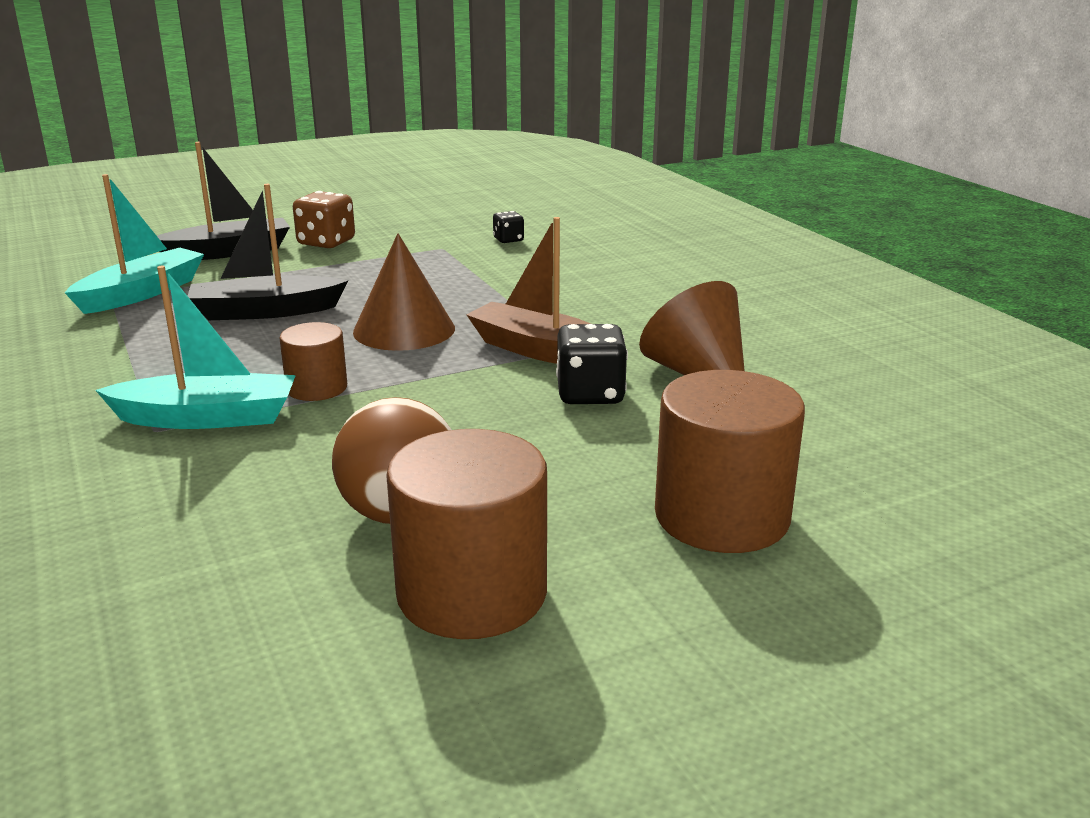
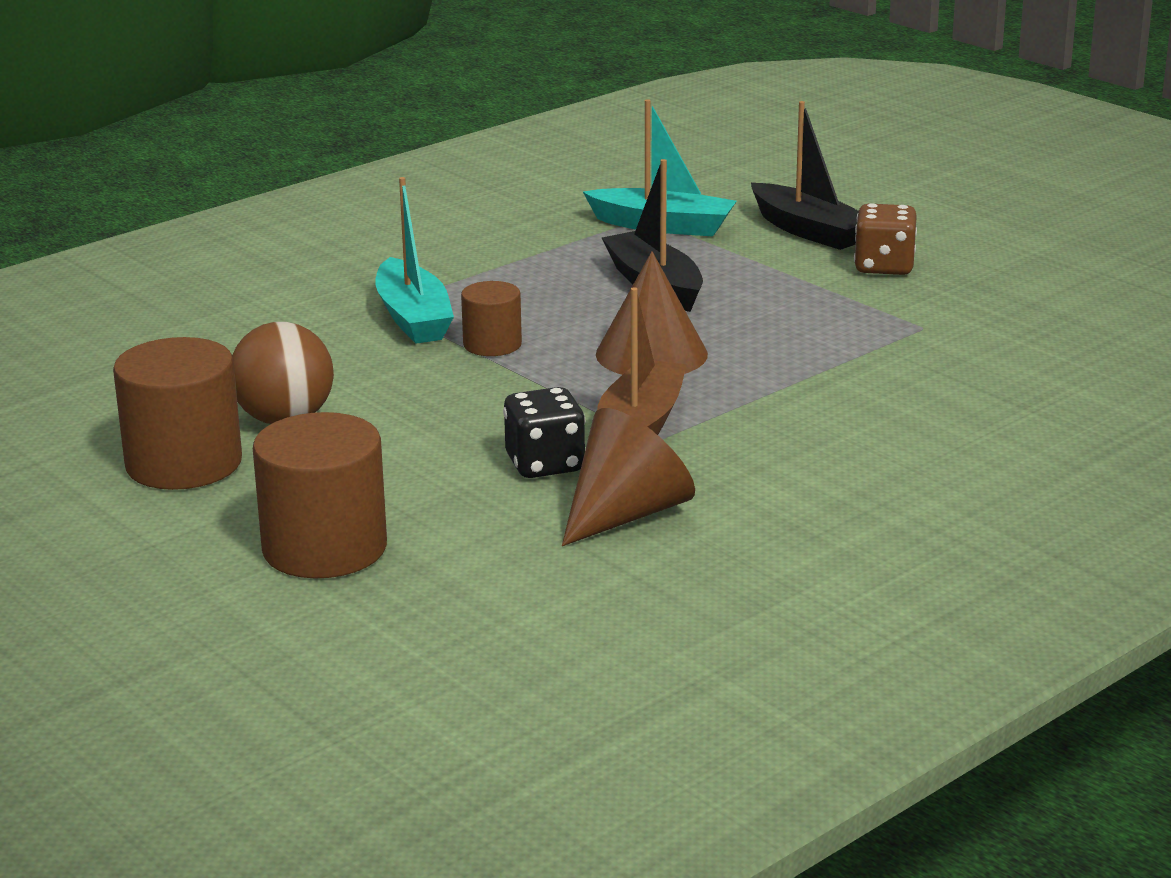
camera: 75 degrees right, 0 degrees up
(508, 240) = (990, 358): black dice -> none

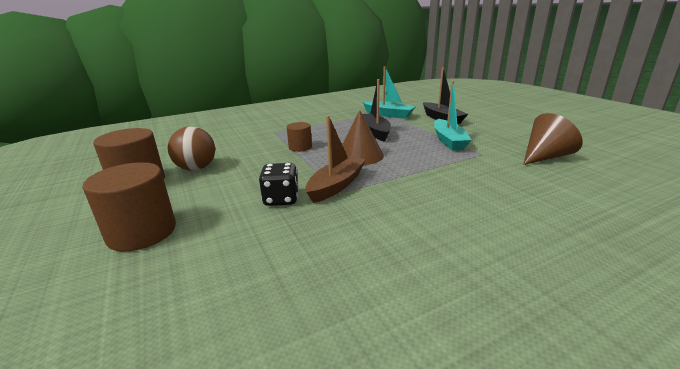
camera: 15 degrees right, 0 degrees up
(413, 318) = (280, 136): turquoise boat -> turquoise boat (449, 141)
(627, 514) = (300, 232): brown cone -> brown cone (545, 157)
(884, 267) = (469, 131): brown dice -> none

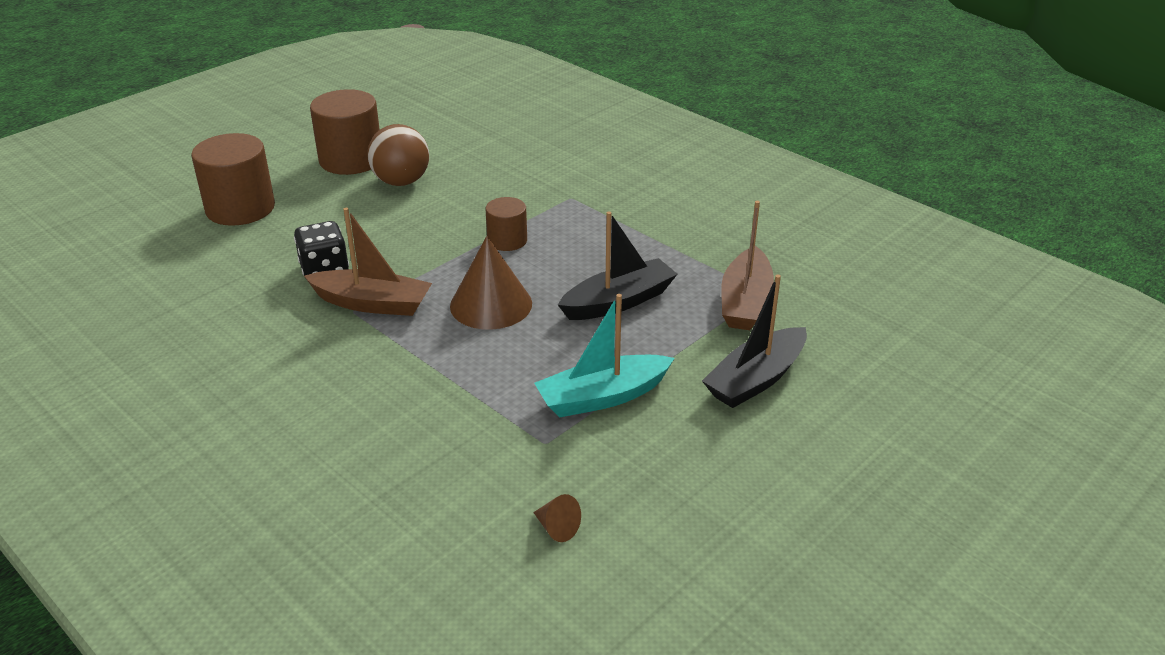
camera: 70 degrees right, 10 degrees up
(388, 115) = (745, 302): turquoise boat -> brown boat
(545, 157) = (557, 528): brown cone -> brown cone, size x0.45

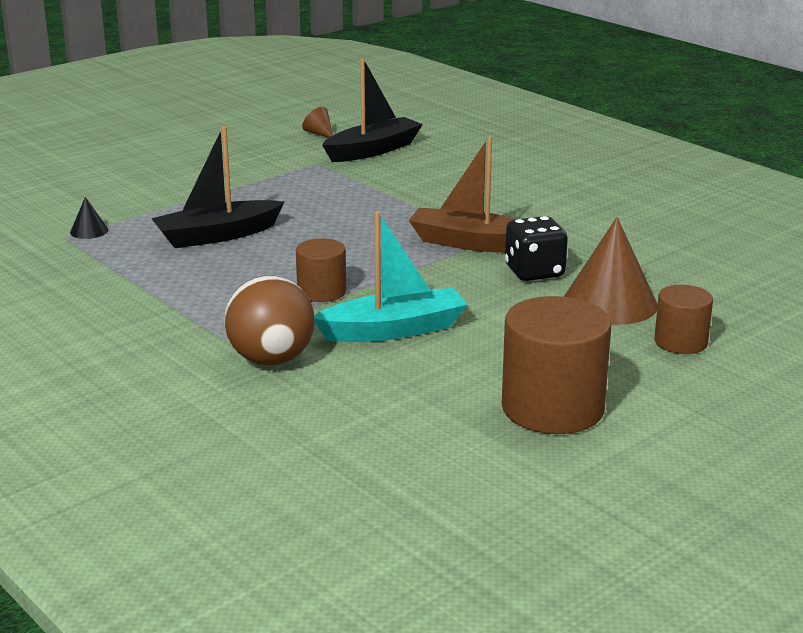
camera: 175 degrees left, 10 degrees down
(240, 208) = (680, 342): brown cylinder -> brown cylinder, size x0.56
(401, 182) = (464, 369): brown ball -> brown ball (271, 359)
(491, 304) = (349, 238): brown cone -> brown cone (610, 303)
(602, 397) = (263, 181): turquoise boat -> turquoise boat (394, 330)
(745, 302) = (89, 231): brown boat -> black cone
(755, 379) = (127, 185): black boat -> black boat (373, 150)

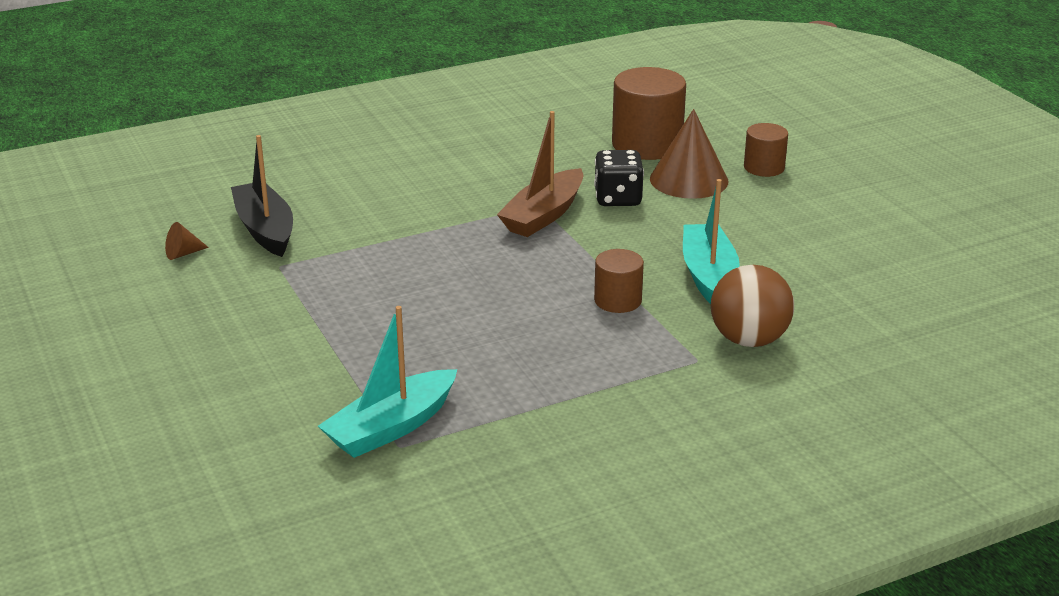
camera: 75 degrees left, 5 degrees up
(89, 231) = (391, 427): black cone -> turquoise boat
(217, 235) = (452, 344): black boat -> none
(552, 408) = (856, 232): brown cylinder -> brown cylinder (647, 145)

